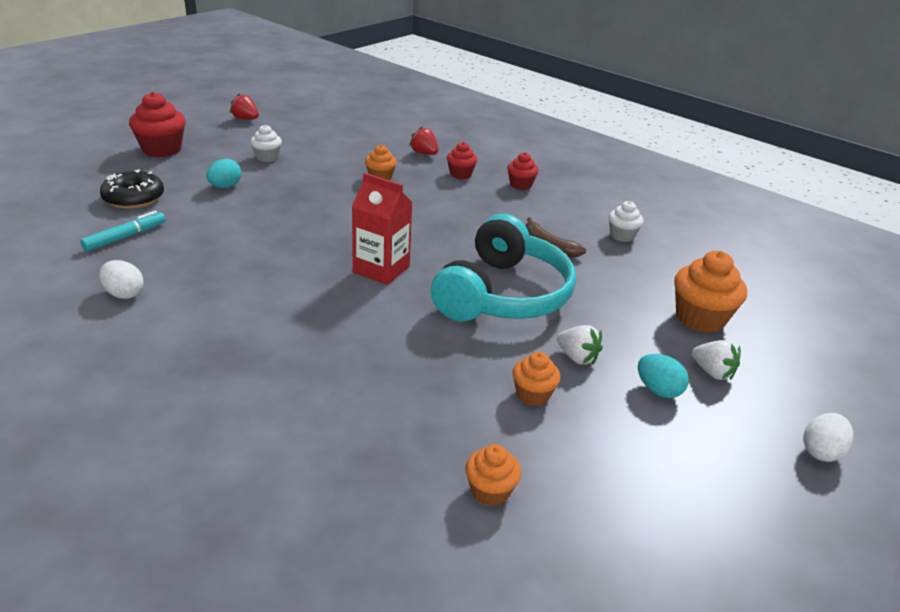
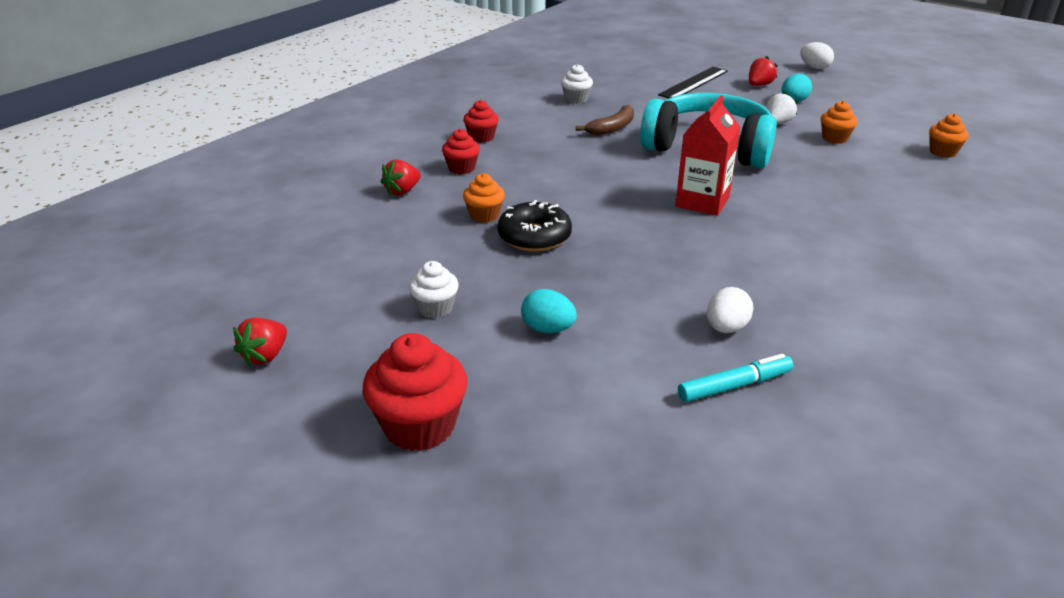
camera: 90 degrees left, 0 degrees up
(124, 294) = (857, 351): white egg -> white egg (726, 328)
(125, 237) = (734, 386): turquoise marker -> turquoise marker turned 120 degrees clockwise
(134, 198) = (617, 409): black donut -> black donut (534, 237)
(700, 318) = (693, 83): orange cupcake -> black ruler
(712, 372) = (759, 85): white strawberry -> red strawberry

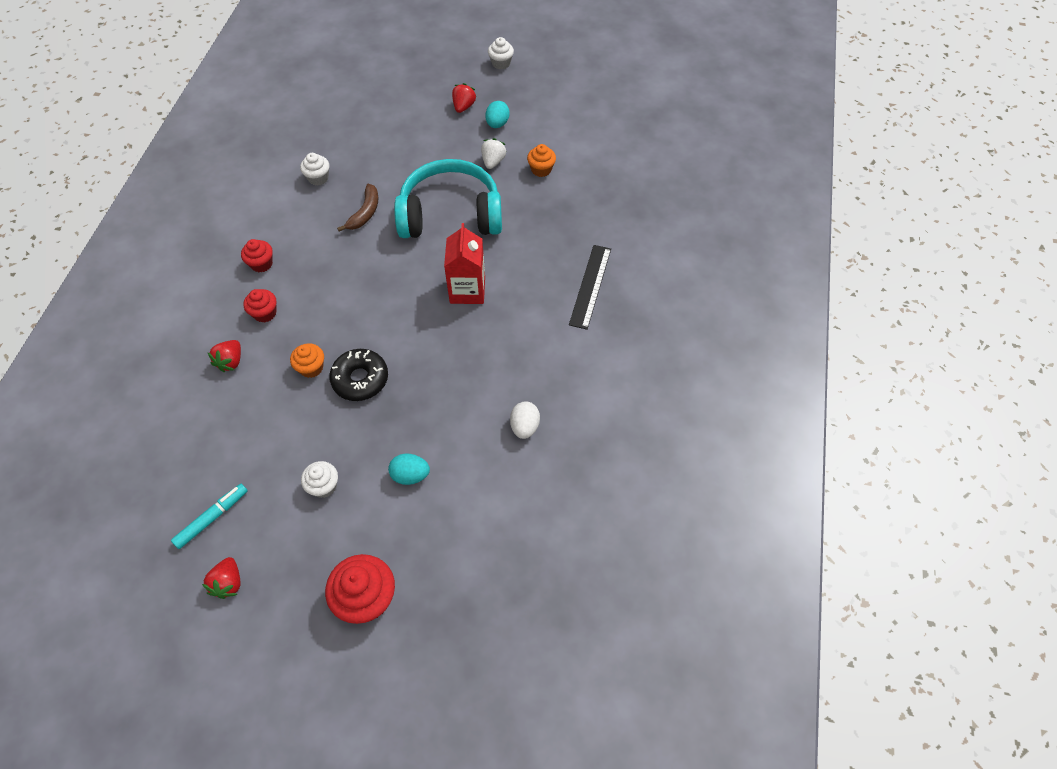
camera: 25 degrees left, 25 degrees up
(693, 83) = (409, 120): black ruler -> black ruler (590, 286)
(734, 386) = (544, 479): turquoise marker -> turquoise marker (212, 518)
(814, 67) = (501, 63): white egg -> white cupcake
(942, 152) = (621, 163): orange cupcake -> none

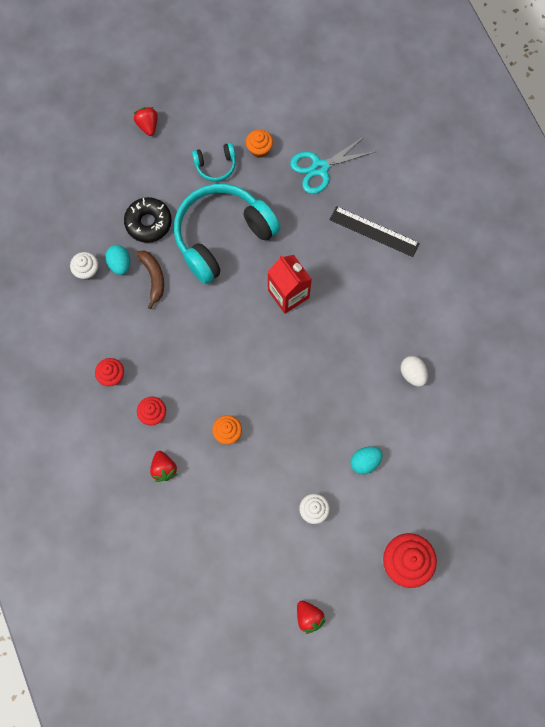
camera: 35 degrees left, 15 degrees up
(212, 518) = (258, 585): turquoise marker -> none
(360, 379) = (270, 417): black donut -> black donut (148, 223)
(493, 162) = (215, 165): white strawberry -> turquoise headphones
(497, 124) = (189, 126): turquoise egg -> turquoise egg (120, 264)
(501, 63) = (143, 60): white cupcake -> none
(582, 210) = (320, 168): none -> turquoise scissors
(590, 286) = (374, 231): black ruler -> black ruler turned 45 degrees counterclockwise

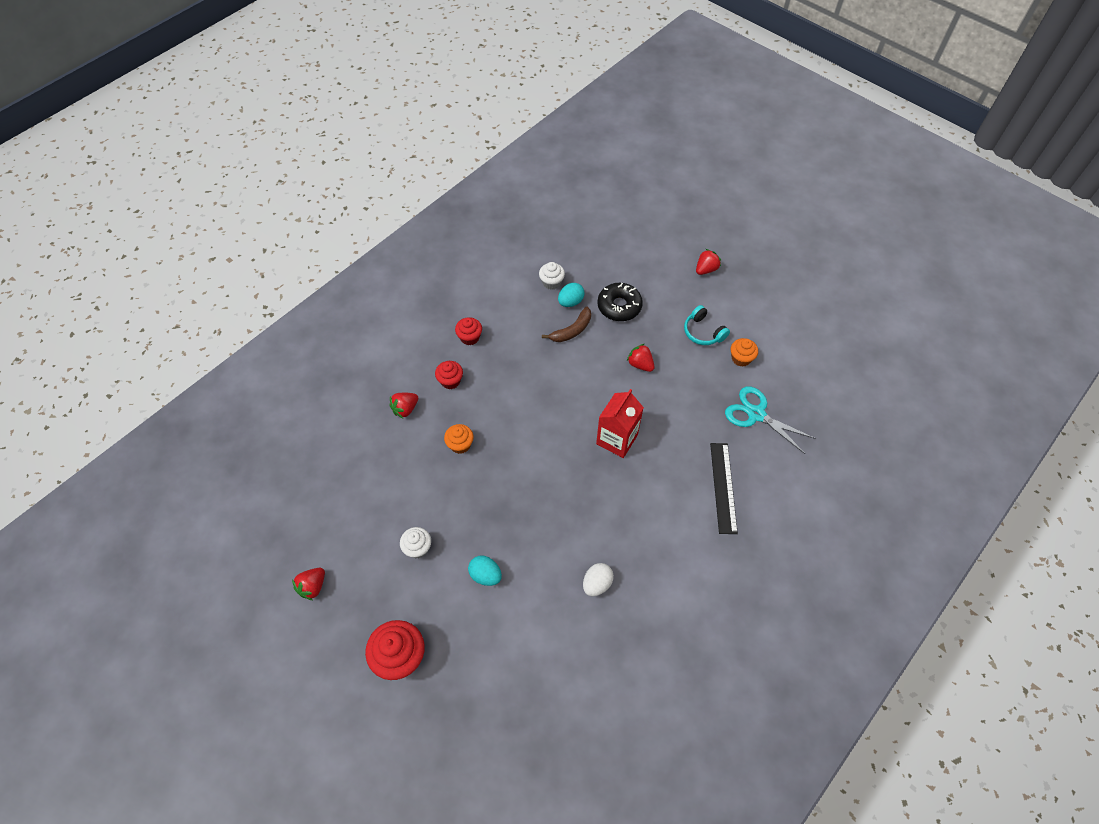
camera: 65 degrees right, 15 degrees down
(222, 236) = (640, 364): turquoise headphones -> red strawberry

